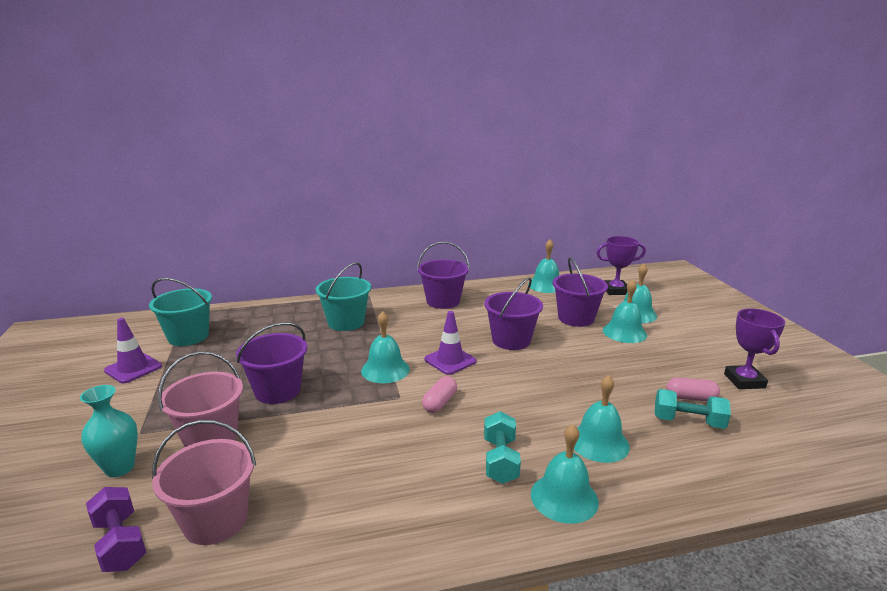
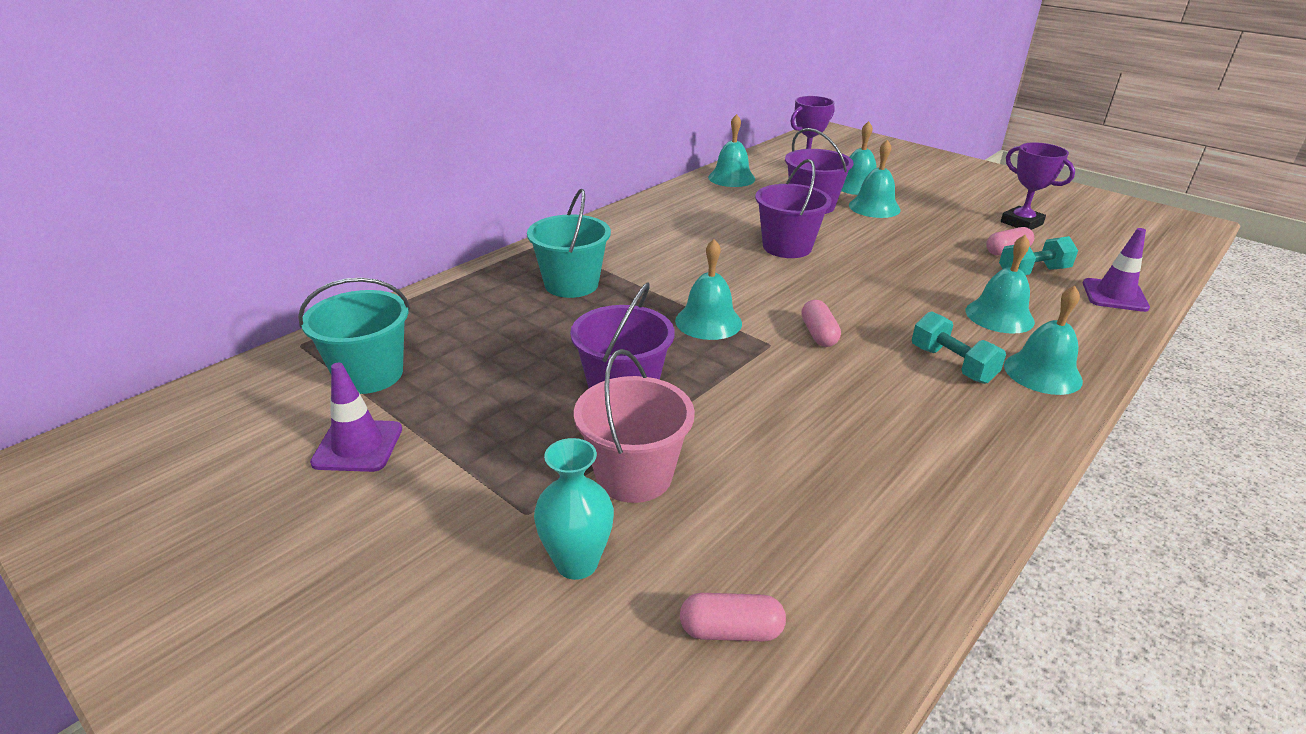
camera: 35 degrees left, 10 degrees up
(120, 543) = (730, 630): purple dumbbell -> pink capsule
(215, 520) = (793, 550): pink bucket -> none
(443, 301) = (649, 225): purple bucket -> none
(450, 360) = (760, 288): purple traffic cone -> purple traffic cone (1114, 295)

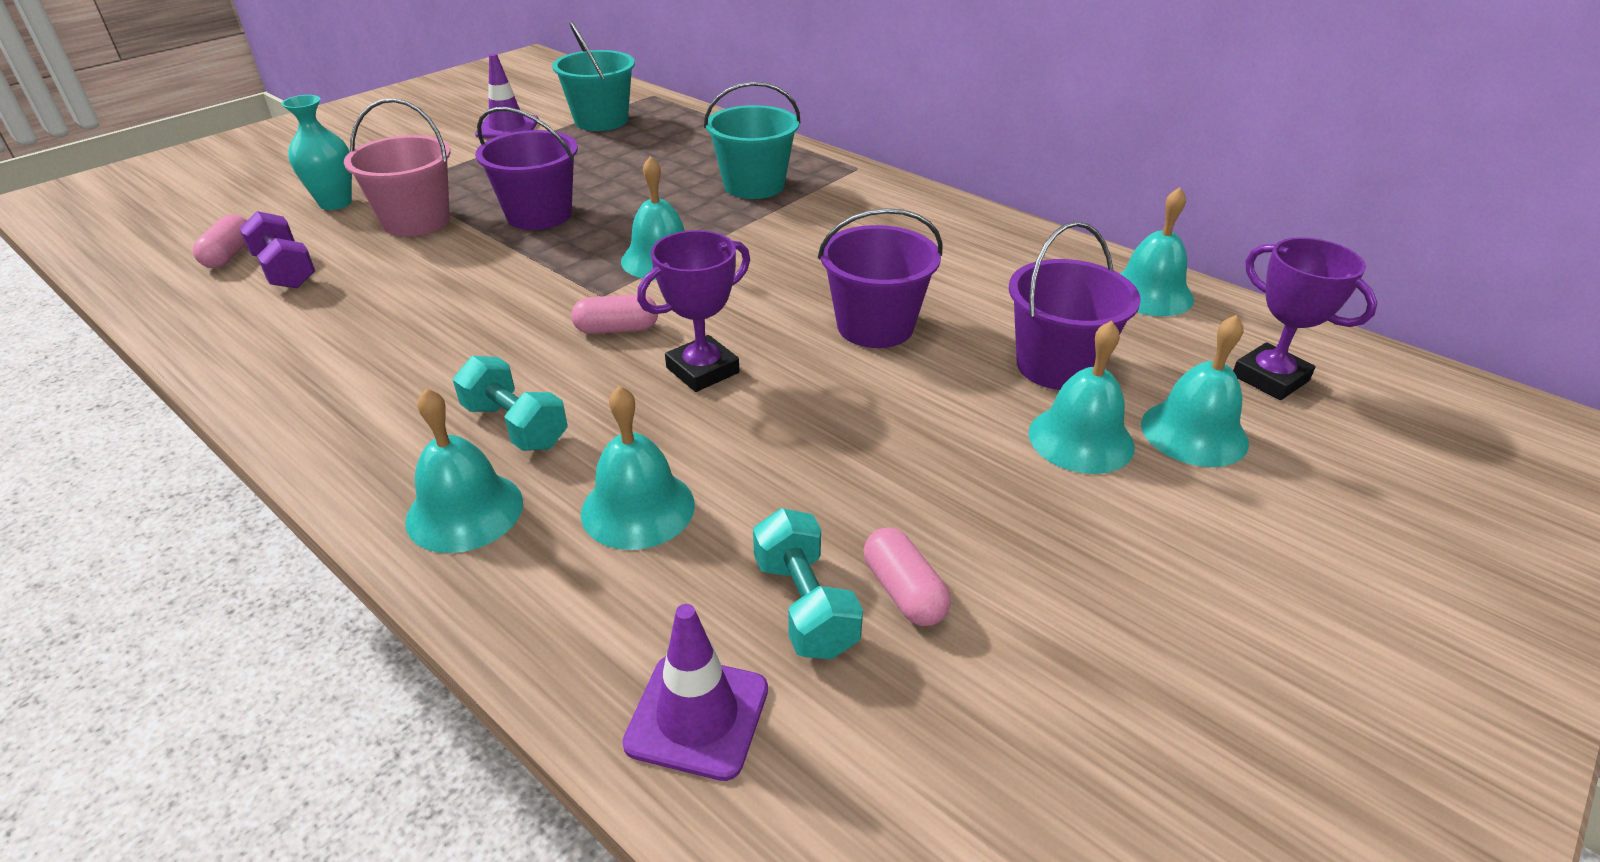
camera: 90 degrees right, 5 degrees up
(763, 558) = (285, 271): none -> purple dumbbell
(952, 364) = (515, 426): turquoise dumbbell -> turquoise dumbbell turned 75 degrees clockwise
(1021, 223) = (1078, 668): purple trophy -> purple trophy (702, 370)

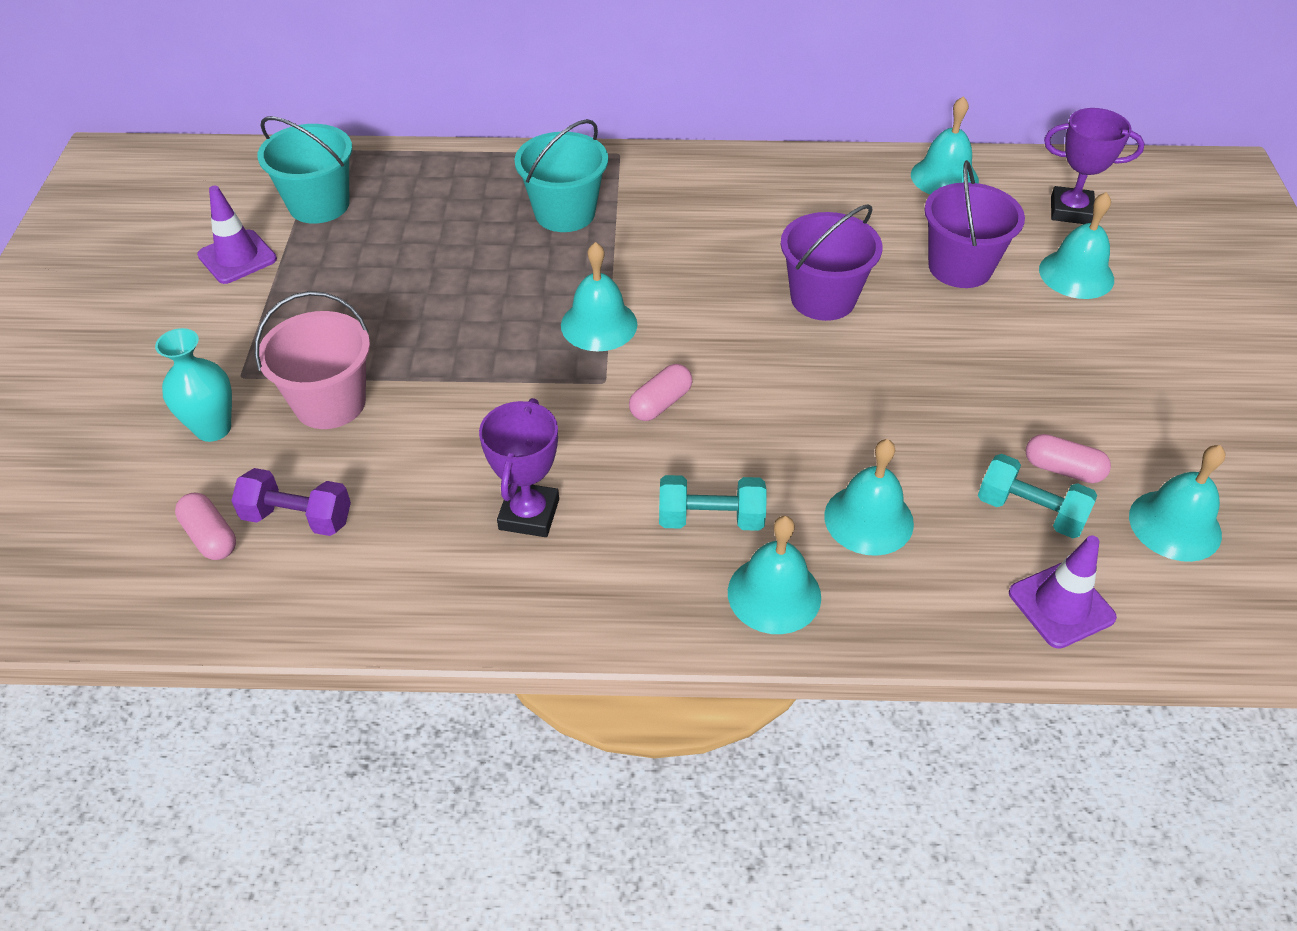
camera: 40 degrees left, 10 degrees up
(539, 215) = (432, 336): purple bucket -> none
(702, 370) = (765, 400): purple trophy -> purple trophy (529, 514)
(1081, 439) = (1030, 314): turquoise bell -> turquoise bell (1175, 525)

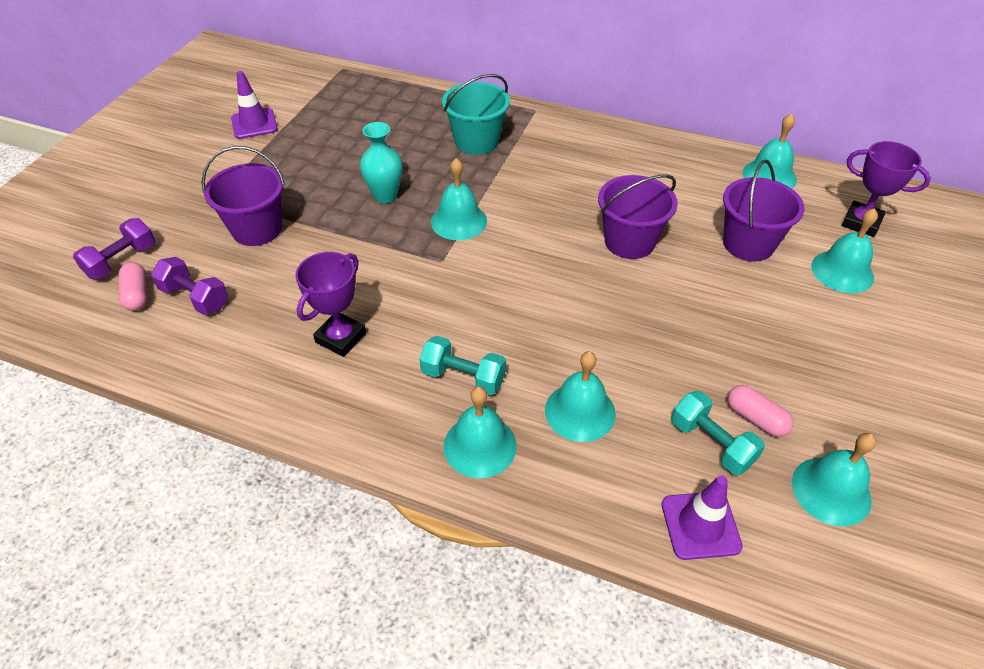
camera: 20 degrees right, 0 degrees up
(157, 497) = (121, 261): none -> purple dumbbell
(213, 428) = (178, 227): turquoise vase -> turquoise vase (385, 196)
(319, 205) = (322, 102): turquoise bucket -> none
(330, 403) = (257, 229): pink bucket -> purple bucket
(660, 403) = (472, 286): pink capsule -> none

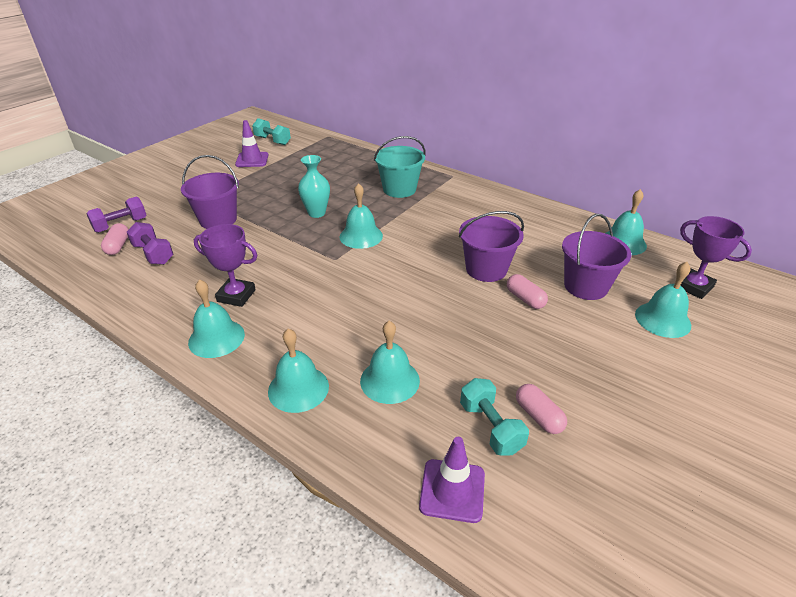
camera: 15 degrees right, 10 degrees down
(341, 338) = (236, 295): purple trophy -> purple trophy turned 60 degrees clockwise
(463, 377) = (311, 338): turquoise dumbbell -> turquoise dumbbell (272, 141)
(688, 274) = (525, 299): none -> pink capsule
(831, 490) = (586, 490): turquoise bell -> turquoise bell (216, 338)

